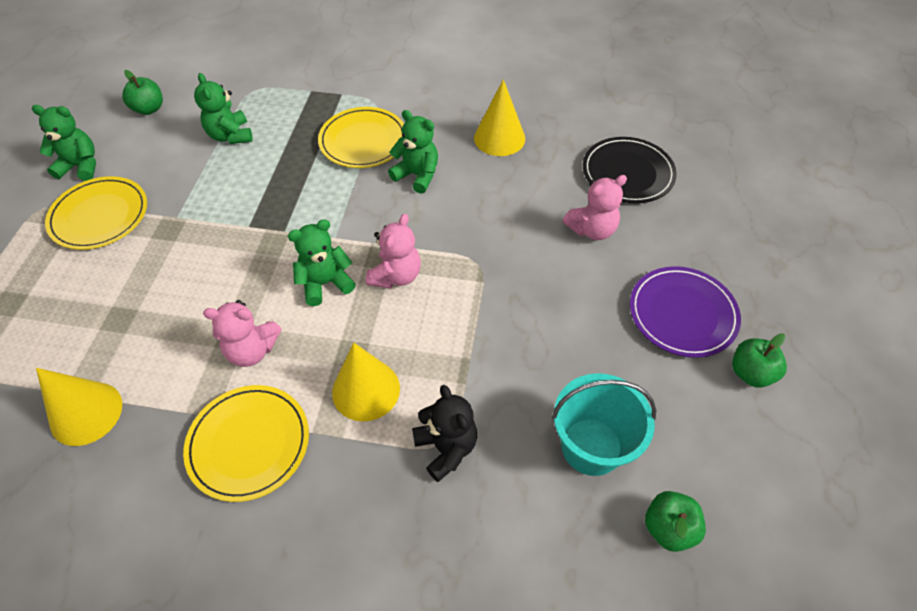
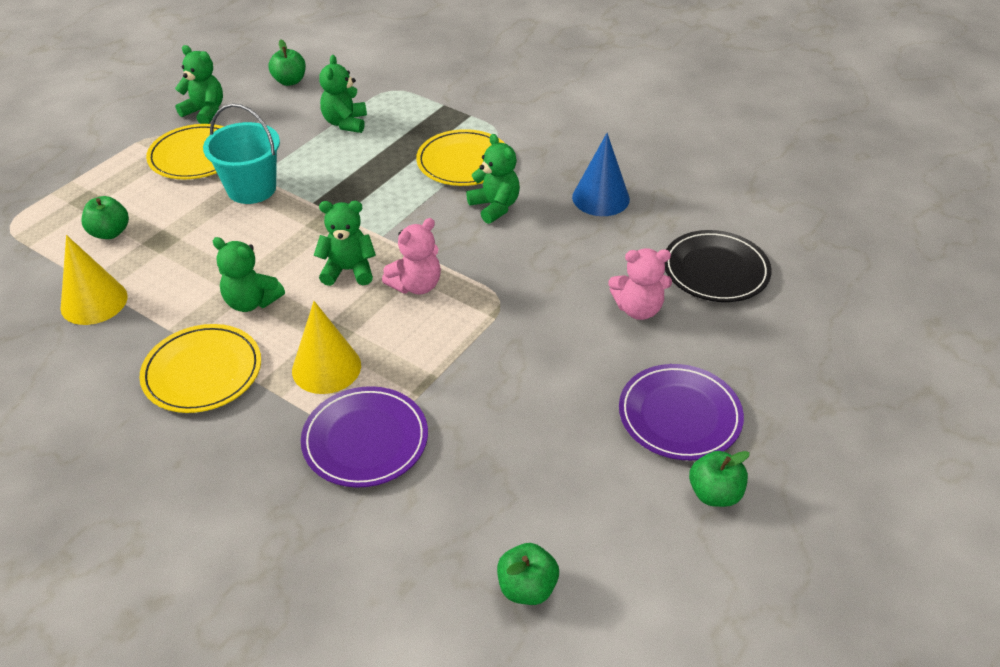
camera: 25 degrees right, 10 degrees down
(57, 330) = (110, 232): none -> green apple
(252, 350) = (251, 302): pink teddy bear -> green teddy bear
(446, 448) = (365, 440): black teddy bear -> purple plate
(499, 138) = (600, 198): yellow cone -> blue cone
(591, 446) = (501, 491): turquoise bucket -> turquoise bucket (251, 189)

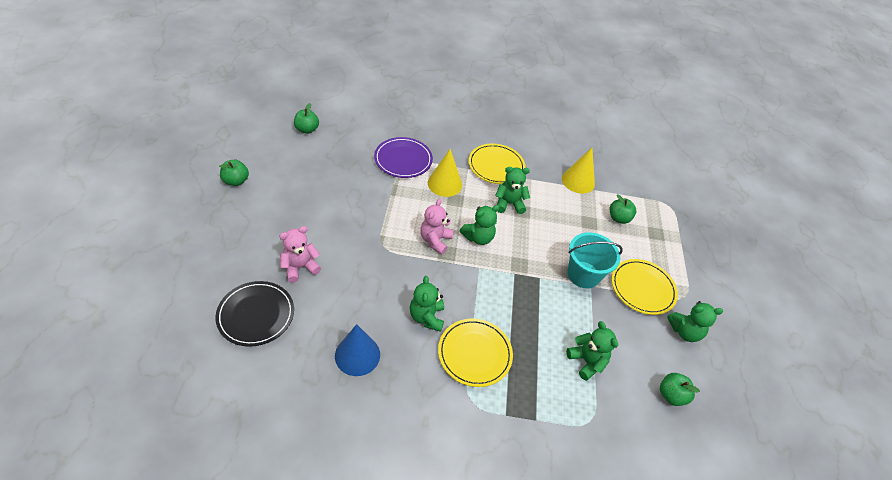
camera: 145 degrees right, 5 degrees up
(495, 207) = (426, 317): green teddy bear -> green teddy bear turned 60 degrees clockwise
(679, 415) = (260, 211): purple plate -> none

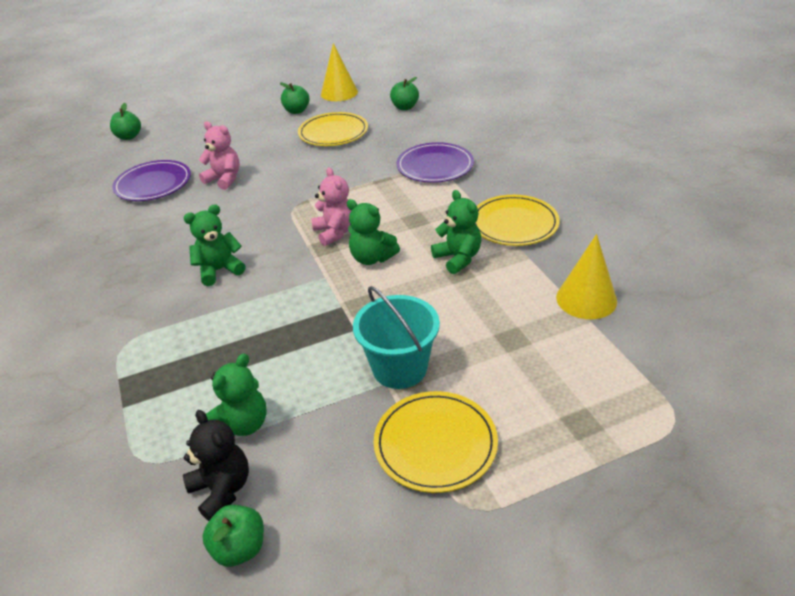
camera: 70 degrees right, 10 degrees down
(256, 315) = (153, 184): black plate -> purple plate
(357, 355) = (142, 250): blue cone -> none
(435, 240) = (335, 232): pink teddy bear -> pink teddy bear turned 75 degrees clockwise
(445, 183) = (432, 203): yellow cone -> yellow cone (339, 93)
(474, 353) = (191, 322): yellow plate -> yellow plate (333, 133)
(618, 218) = (561, 367): green apple -> green apple (129, 137)
(630, 389) = (222, 489): none -> black teddy bear
(684, 331) = (388, 530): green teddy bear -> none

